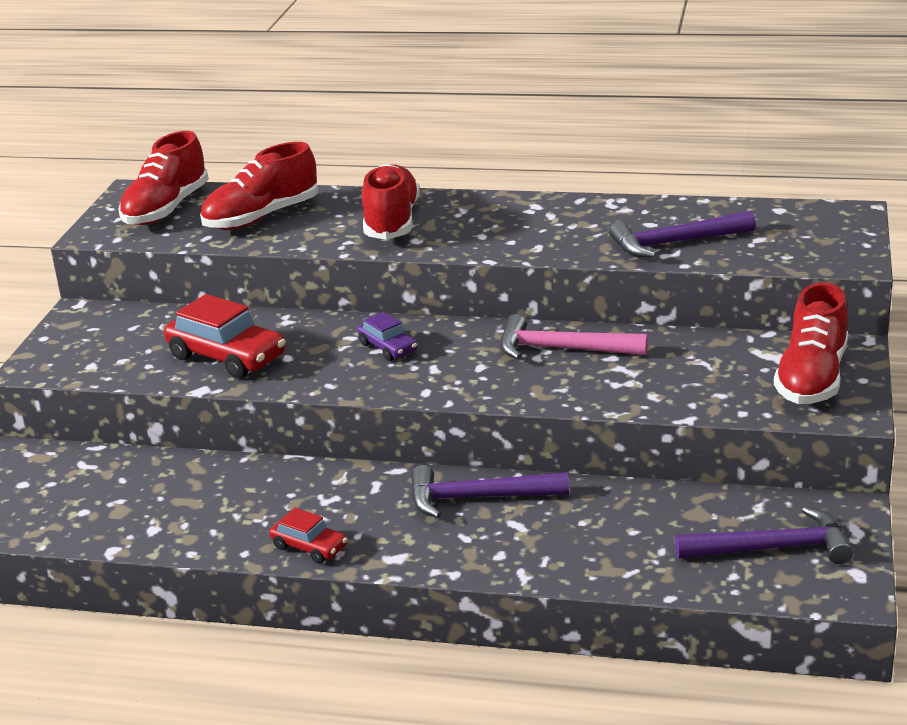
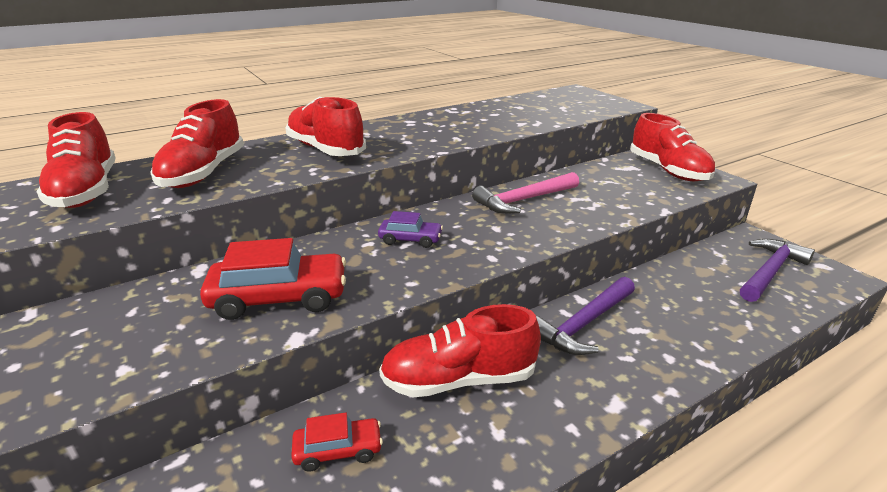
camera: 45 degrees left, 0 degrees up
(309, 547) = (542, 438): red car -> red car (338, 450)
(314, 486) = (459, 379): none -> red shoe
(675, 243) = (528, 118): purple hammer -> none

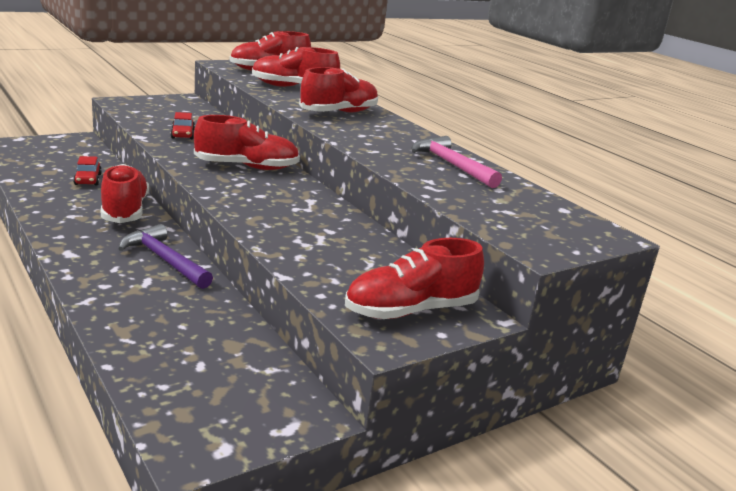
camera: 85 degrees right, 5 degrees down
(279, 298) = (183, 134): red car -> red car, size x0.55
(410, 239) = (247, 167): purple car -> red shoe
(524, 200) = (317, 213): pink hammer -> pink hammer (451, 165)
(769, 271) = (219, 393): purple hammer -> none

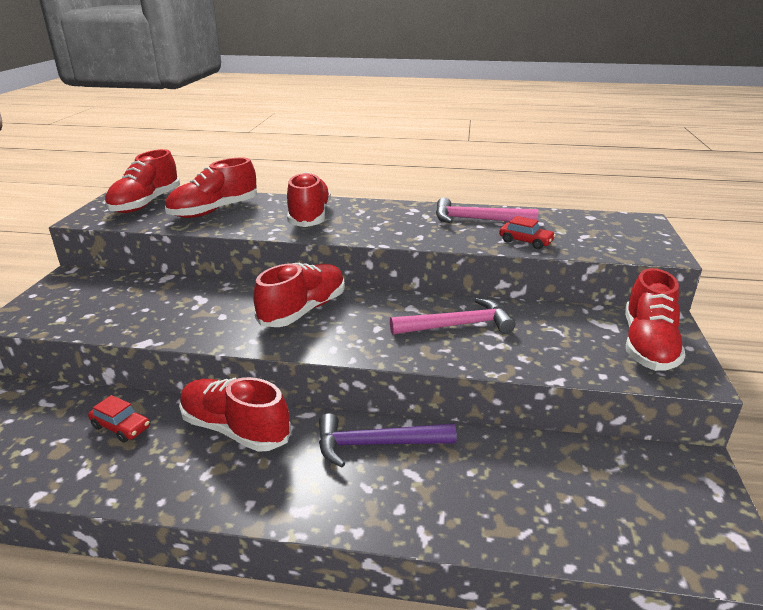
camera: 45 degrees left, 5 degrees up
(183, 134) = (174, 314): red car -> red car (525, 241)
(311, 222) = (457, 325): none -> pink hammer

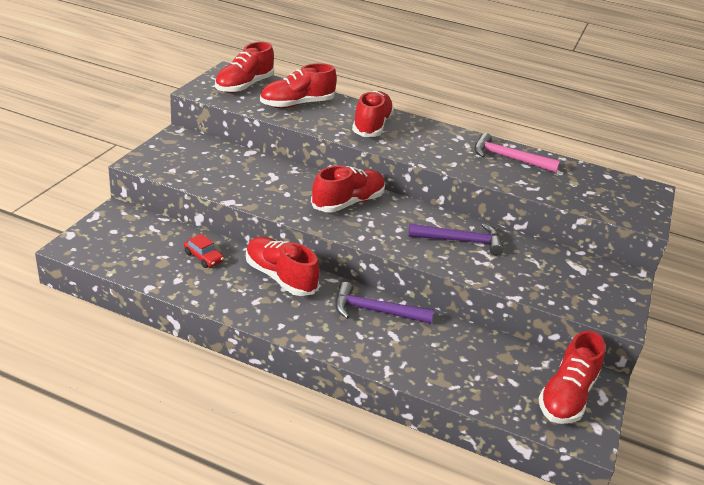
camera: 10 degrees right, 5 degrees up
(457, 325) = (460, 241): pink hammer -> purple hammer
(525, 241) = (537, 186): red car -> none
(647, 345) = (600, 289): red shoe -> red shoe (566, 396)

